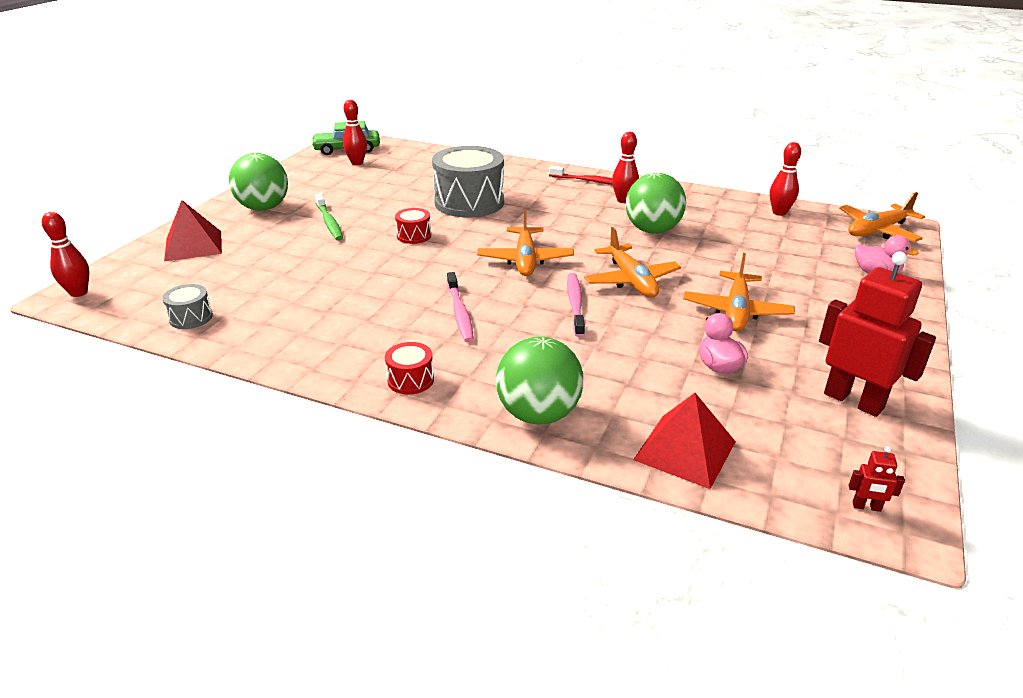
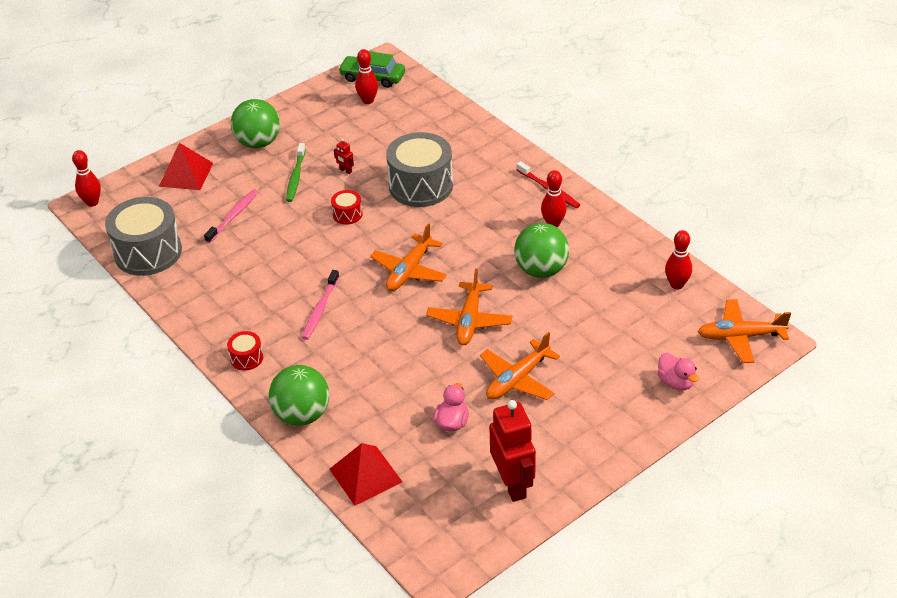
camera: 30 degrees right, 10 degrees up
(191, 318) = (148, 252): grey drum -> grey drum, size x2.20
(575, 304) = (406, 330): pink toothbrush -> pink toothbrush (233, 216)
(866, 507) = (432, 554): red robot -> red robot (345, 170)

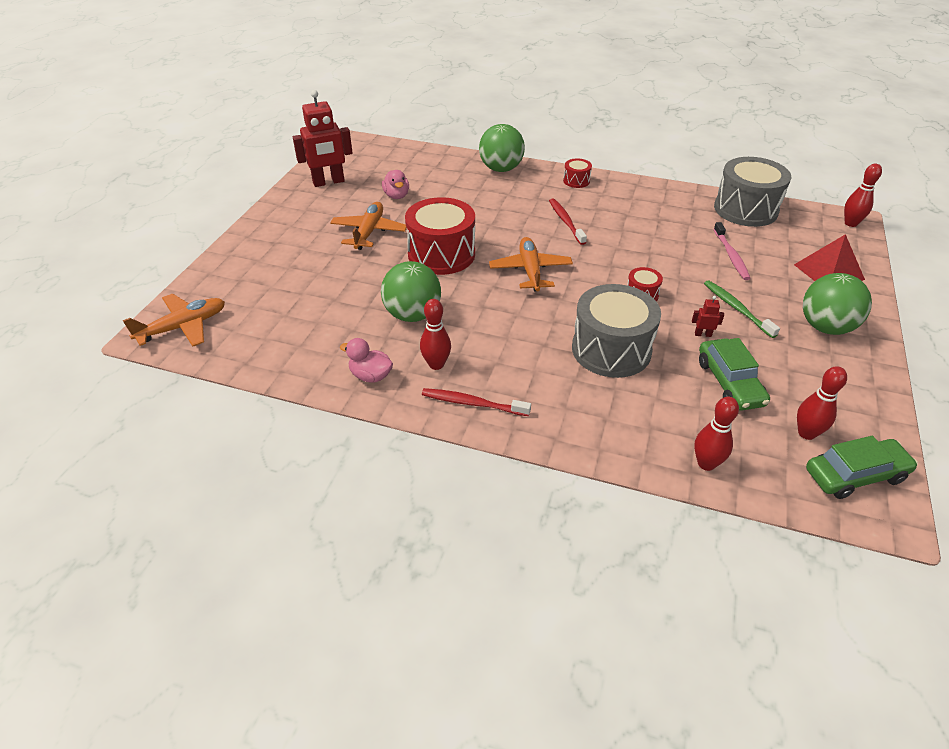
camera: 145 degrees right, 0 degrees up
(320, 309) = (566, 221): pink toothbrush -> red toothbrush
(365, 475) = (428, 158): red pyramid -> none
(372, 138) = (729, 383): none -> green car
(469, 321) = (441, 254): orange plane -> red drum
(513, 484) = (328, 182): red robot -> red robot turned 60 degrees counterclockwise
(676, 285) = (266, 351): red bowling pin -> red bowling pin (706, 463)
(676, 382) = (234, 272): pink duck -> pink duck (370, 376)

